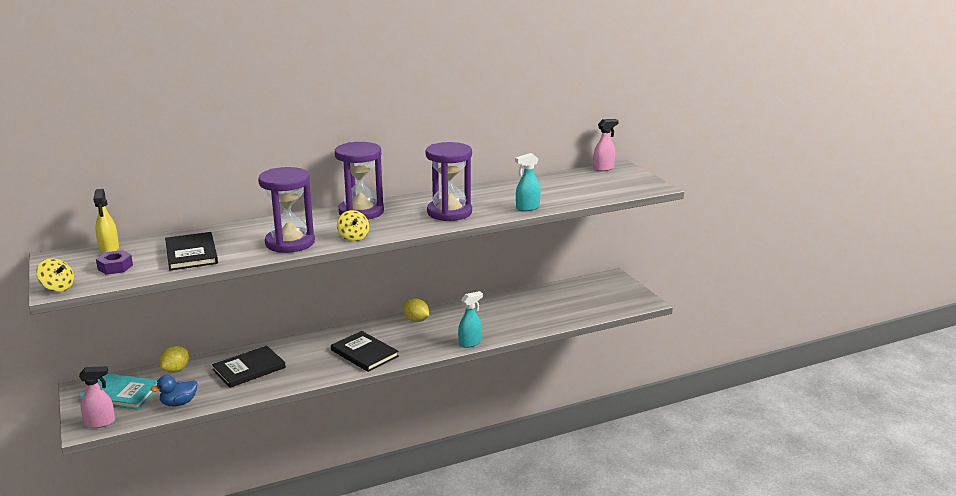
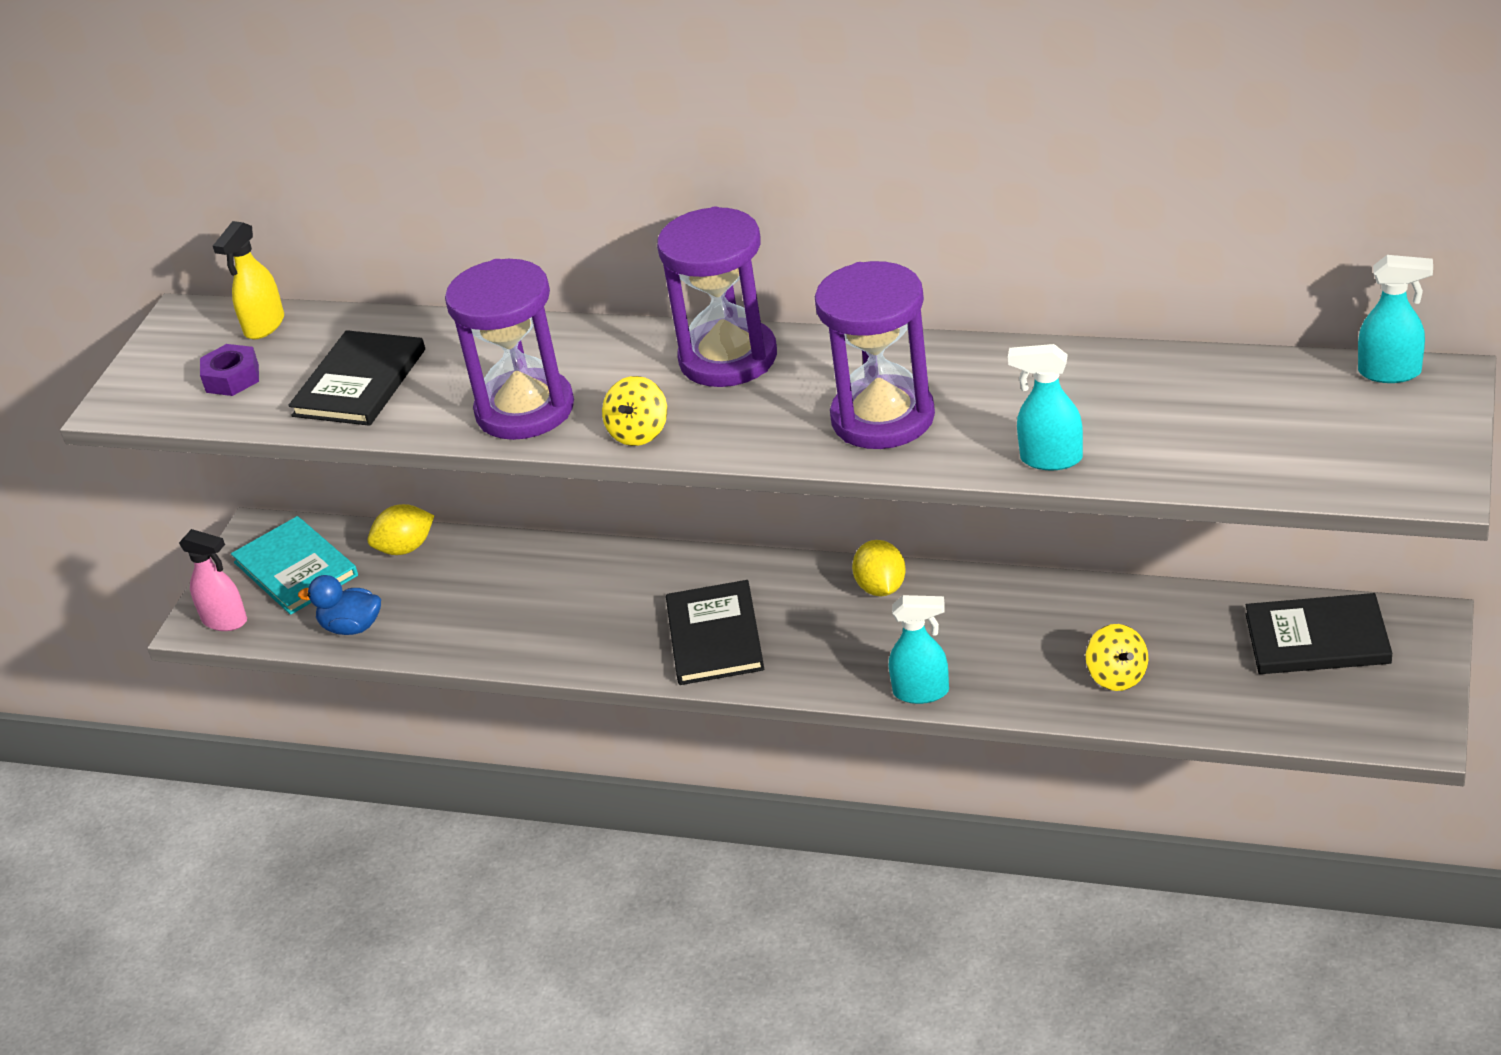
camera: 45 degrees right, 15 degrees up
(58, 287) = (123, 401): yellow spinning top -> yellow spinning top (1117, 676)
(249, 369) = (508, 593): black book -> black book (1317, 639)
(603, 168) = (1390, 372): pink spray bottle -> turquoise spray bottle

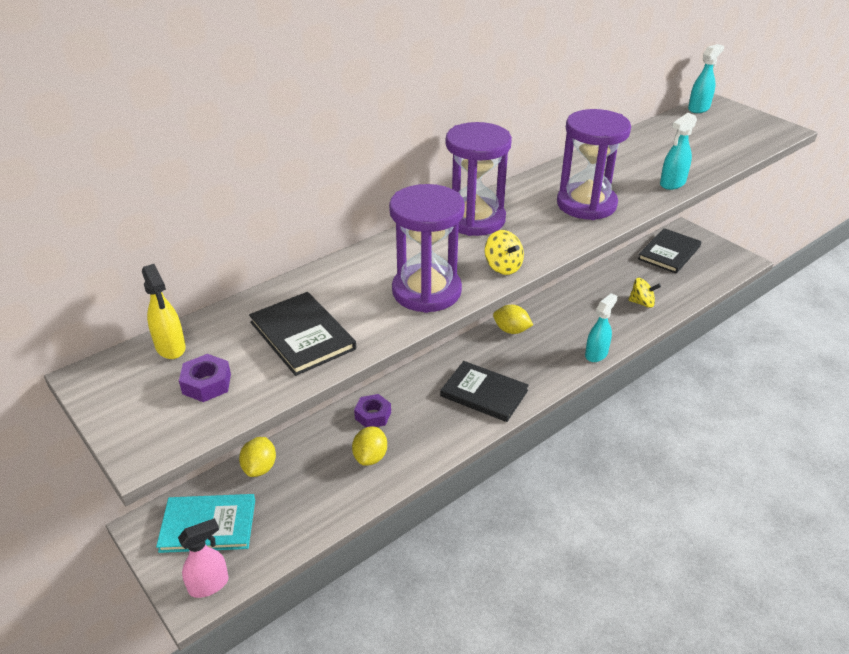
camera: 60 degrees left, 0 degrees up
(352, 627) = (298, 525): blue duck -> none
(502, 614) = (370, 457): none -> yellow lemon
(574, 573) = (373, 415): none -> purple nut

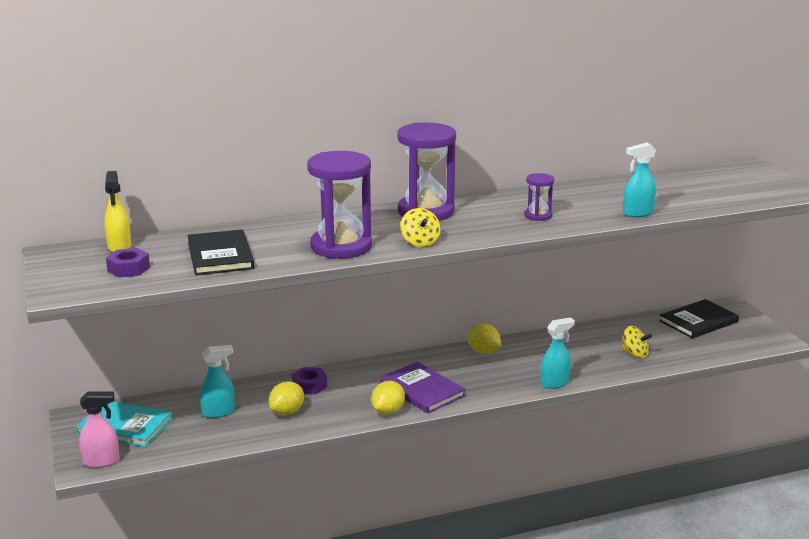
camera: 20 degrees right, 15 degrees down
(260, 468) = (190, 400): yellow lemon -> yellow lemon (388, 411)
(484, 393) = (422, 390): black book -> purple book
(586, 204) = (538, 216): purple hourglass -> purple hourglass, size x0.48
(699, 108) = (729, 167): turquoise spray bottle -> turquoise spray bottle (219, 412)

